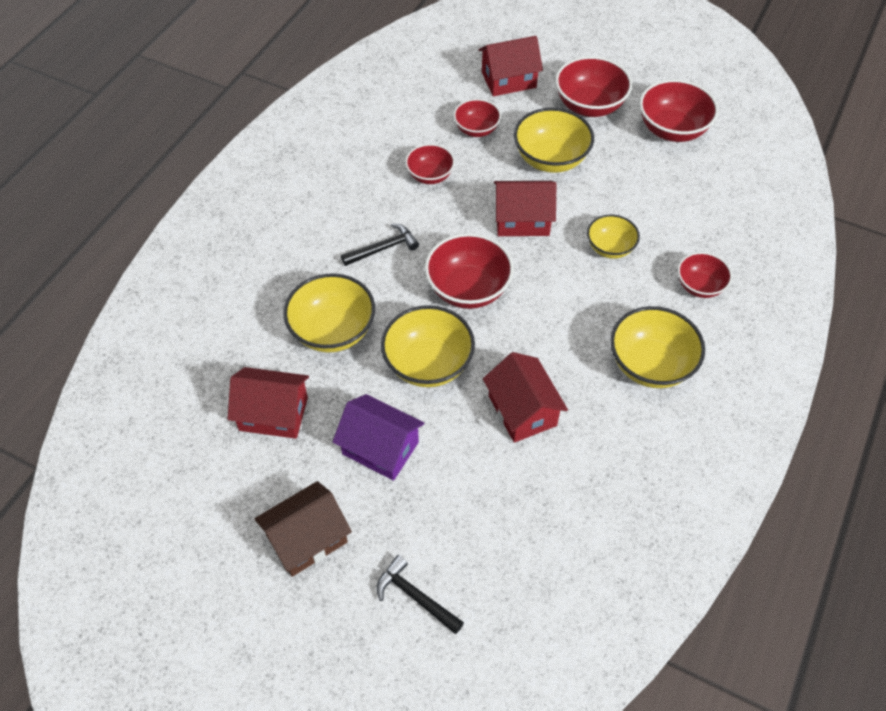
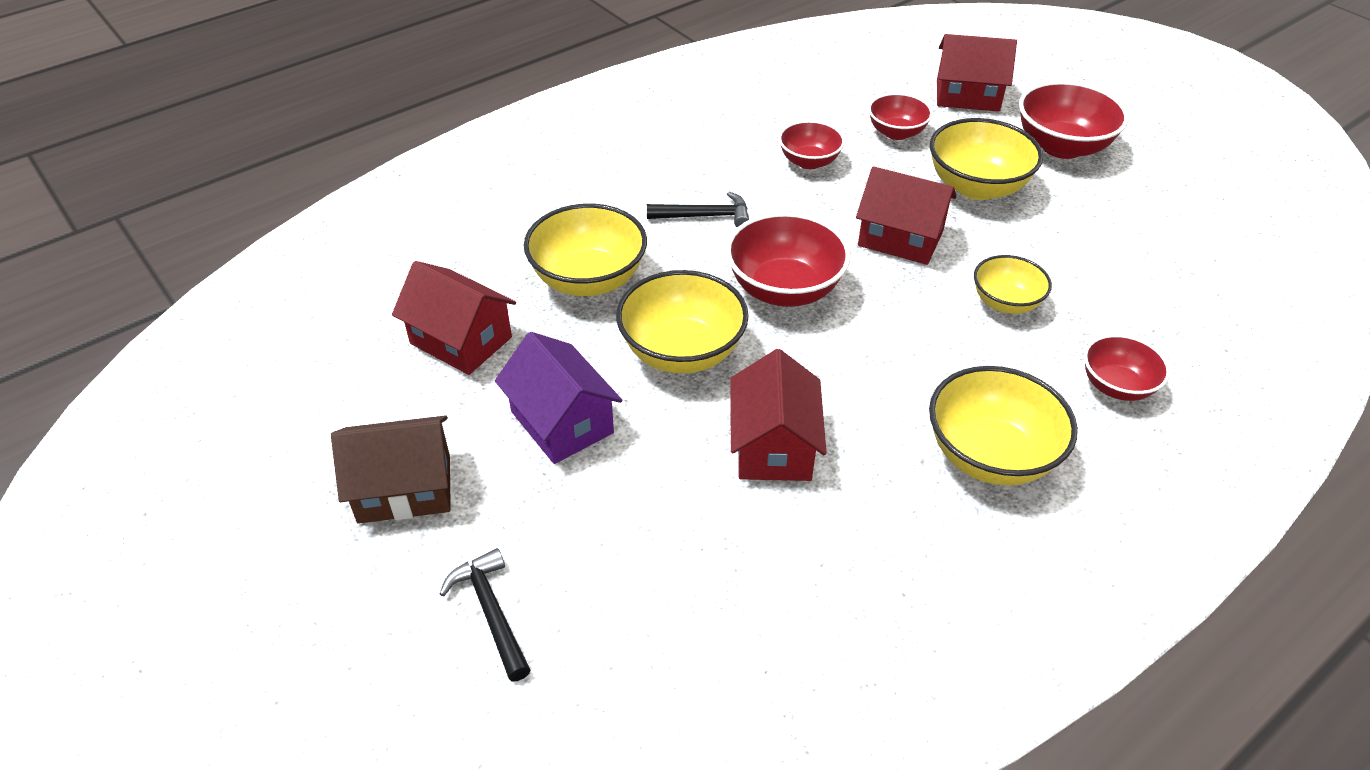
camera: 25 degrees right, 10 degrees down
(672, 130) = (1167, 200): red bowl -> none

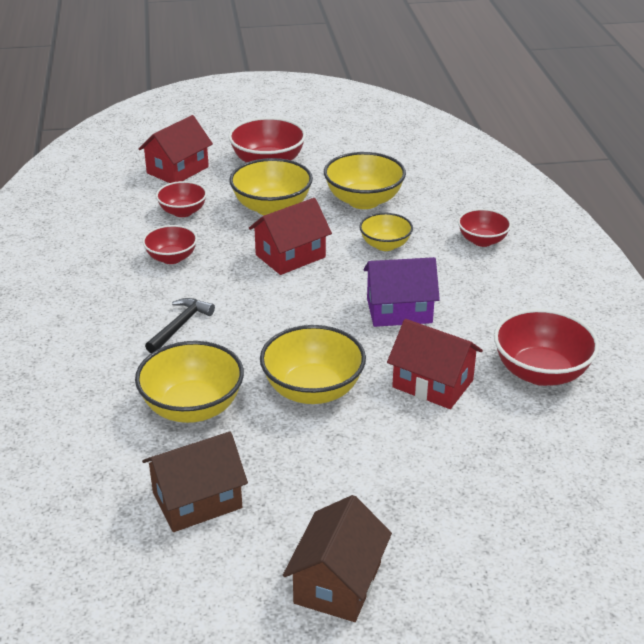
camera: 60 degrees left, 10 degrees down
(461, 340) = (197, 500): red house -> brown house
(491, 612) = (489, 569): black hammer -> none
(561, 422) = (334, 473): purple house -> purple house (399, 311)
(784, 289) = (293, 321): red bowl -> red bowl (540, 372)
(990, 456) = (501, 305): yellow bowl -> yellow bowl (363, 201)

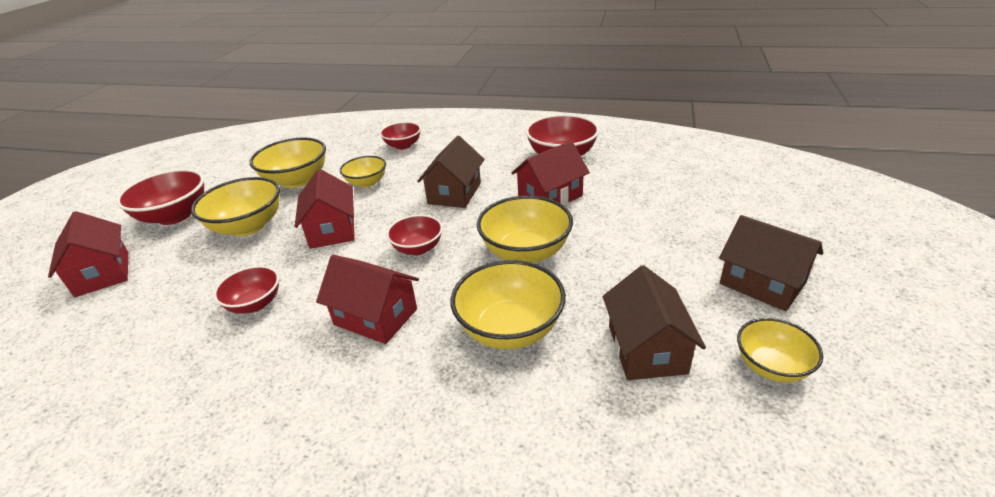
camera: 65 degrees left, 0 degrees up
(180, 326) = (375, 317): black hammer -> red house
(183, 212) = (183, 282): red bowl -> red bowl (418, 248)
(202, 592) = (771, 366): none -> yellow bowl
(399, 311) = (454, 193): purple house -> brown house

